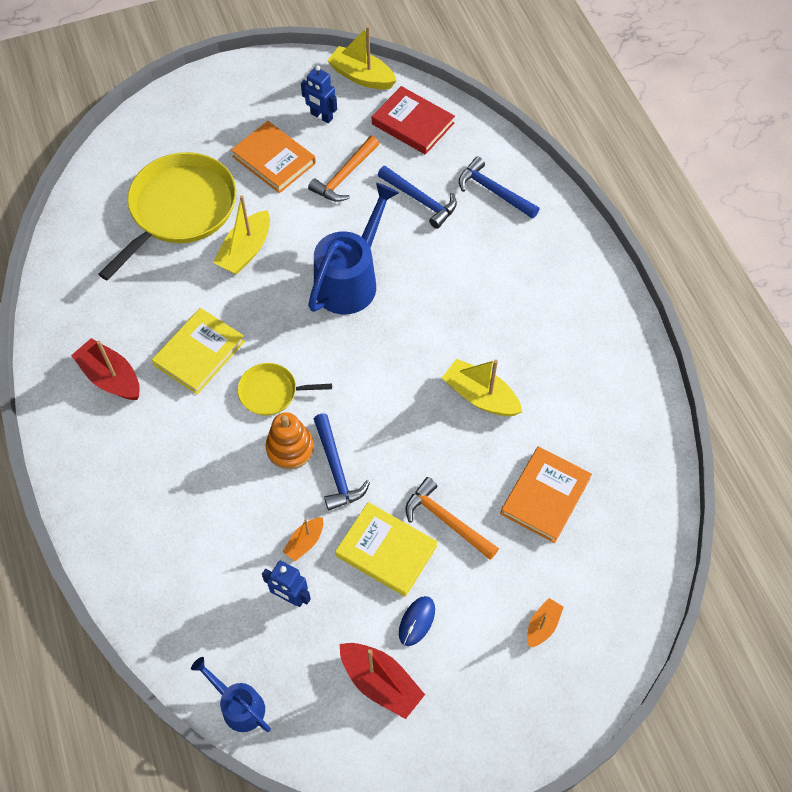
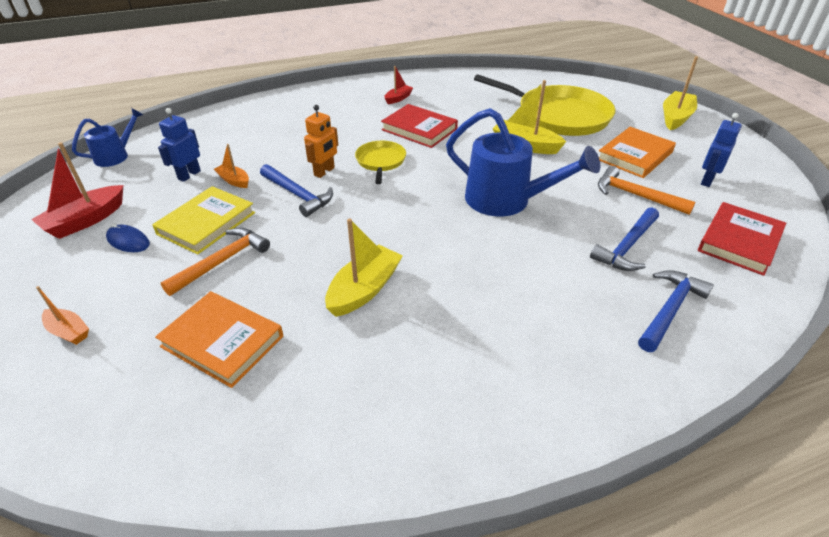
camera: 90 degrees right, 20 degrees down
(111, 377) = (398, 98): red boat -> red boat, size x0.57
(199, 353) = (419, 129): yellow book -> red book
(290, 448) = (324, 172): orange stacking toy -> orange robot
(336, 469) = (298, 195): blue hammer -> blue hammer turned 120 degrees counterclockwise
(361, 76) = (783, 205): yellow boat -> yellow boat (675, 117)

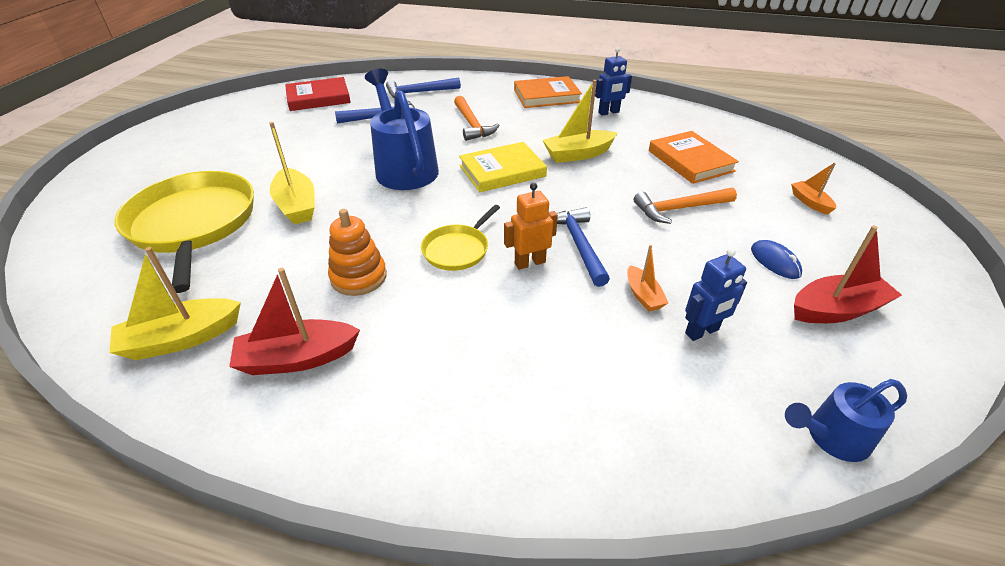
camera: 145 degrees left, 0 degrees up
(206, 223) = (688, 250): yellow book -> yellow book (502, 171)
(398, 98) = (297, 358): red boat -> red boat, size x1.75
(419, 129) = (358, 277): red book -> orange stacking toy
(635, 156) = (240, 158): orange book -> orange book (546, 96)
(635, 195) = (311, 136): orange hammer -> orange hammer (472, 125)
(675, 117) = (115, 173): yellow boat -> yellow boat (181, 339)
(707, 180) = (245, 126): blue robot -> blue robot (609, 112)

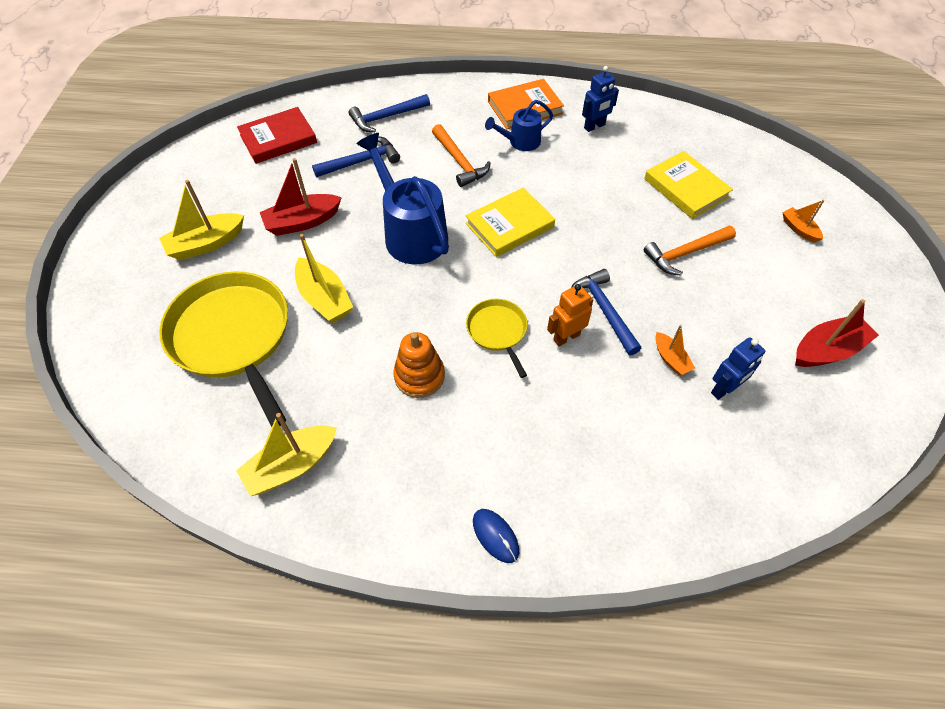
camera: 10 degrees left, 15 degrees up
(297, 358) = (401, 468): red boat -> red boat (302, 222)
(458, 249) = (498, 331): yellow pan -> yellow pan turned 135 degrees clockwise
(578, 154) = (577, 192): yellow boat -> yellow boat (206, 244)
(690, 161) = (686, 188): orange book -> yellow book
(775, 262) = (774, 305): blue mouse -> blue mouse (495, 536)
(830, 437) = (828, 471): blue watering can -> blue watering can (520, 142)

